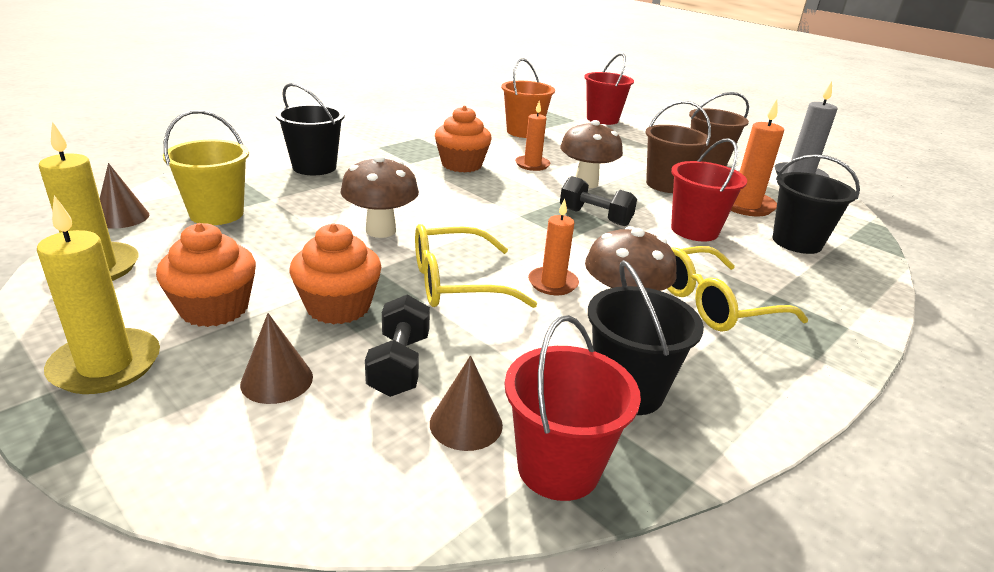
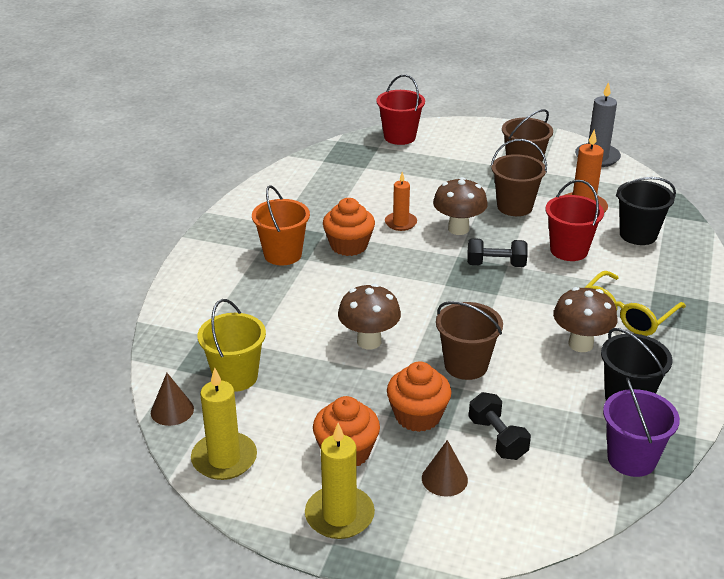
camera: 25 degrees left, 5 degrees up
(314, 167) = (240, 296): black bucket -> none
(455, 283) = (466, 365): yellow glasses -> brown bucket
(466, 423) = (567, 457): brown cone -> none
(524, 132) = (354, 182): orange bucket -> orange bucket (282, 254)
(553, 283) = (523, 339): orange candle -> none
(558, 467) = (631, 459): red bucket -> purple bucket

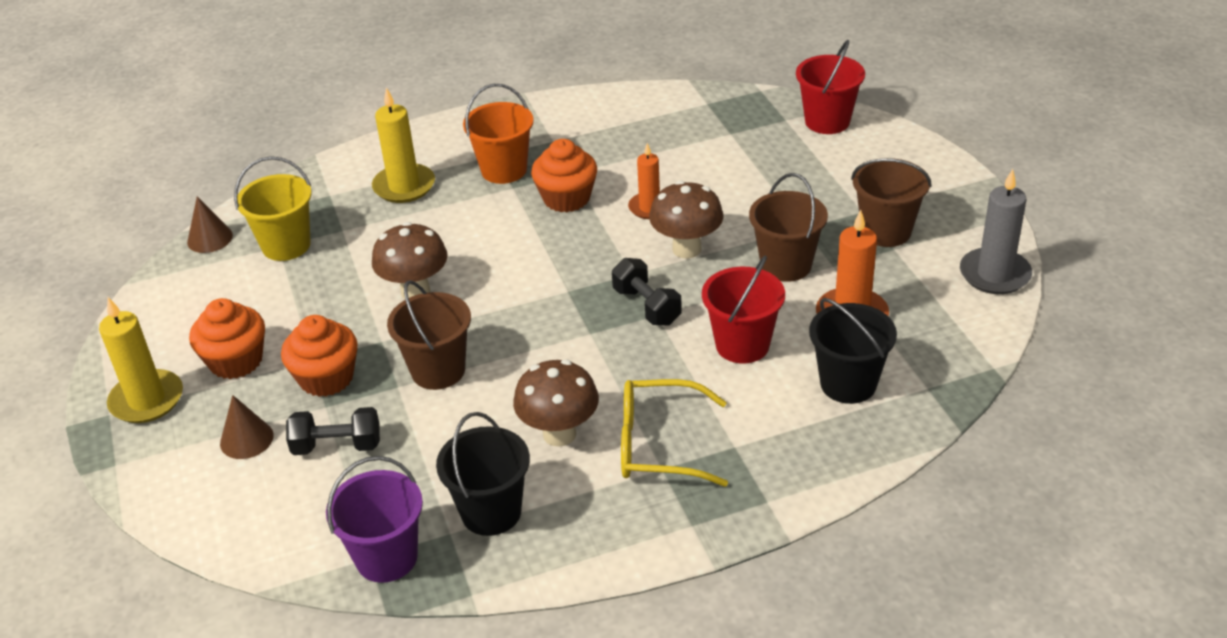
camera: 55 degrees right, 5 degrees up
(224, 459) = (170, 299): yellow candle -> yellow candle (404, 186)
(497, 438) = (337, 446): black dumbbell -> black dumbbell turned 60 degrees clockwise

